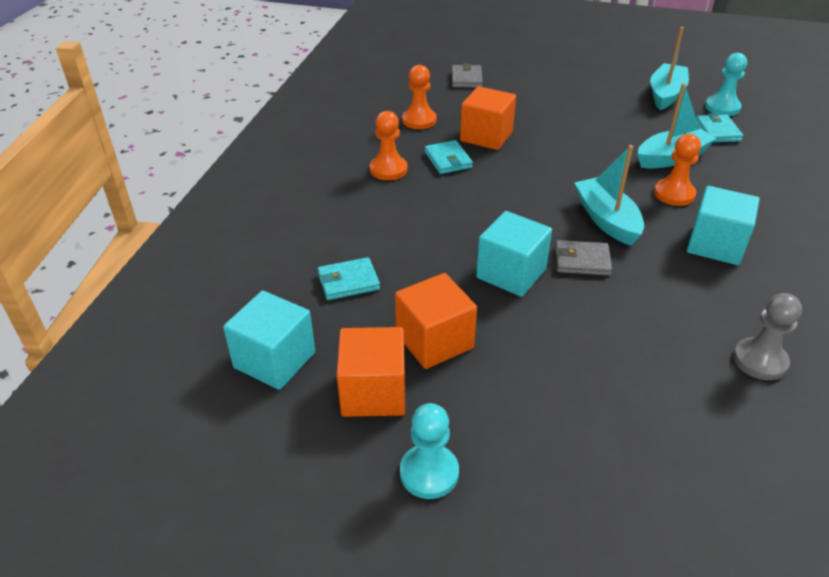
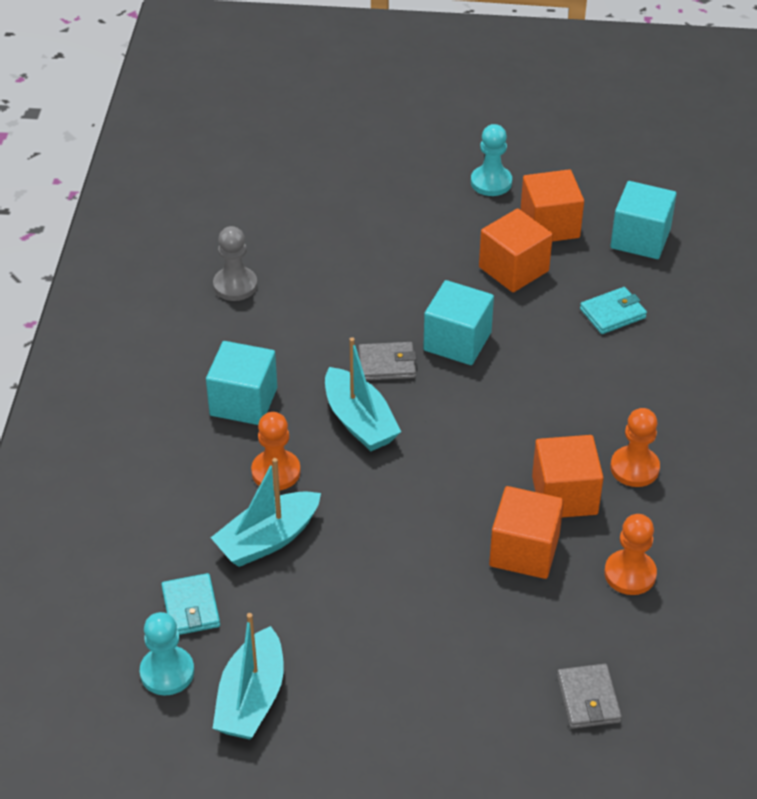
camera: 170 degrees right, 5 degrees up
(448, 160) = (564, 495): turquoise wallet -> orange cube

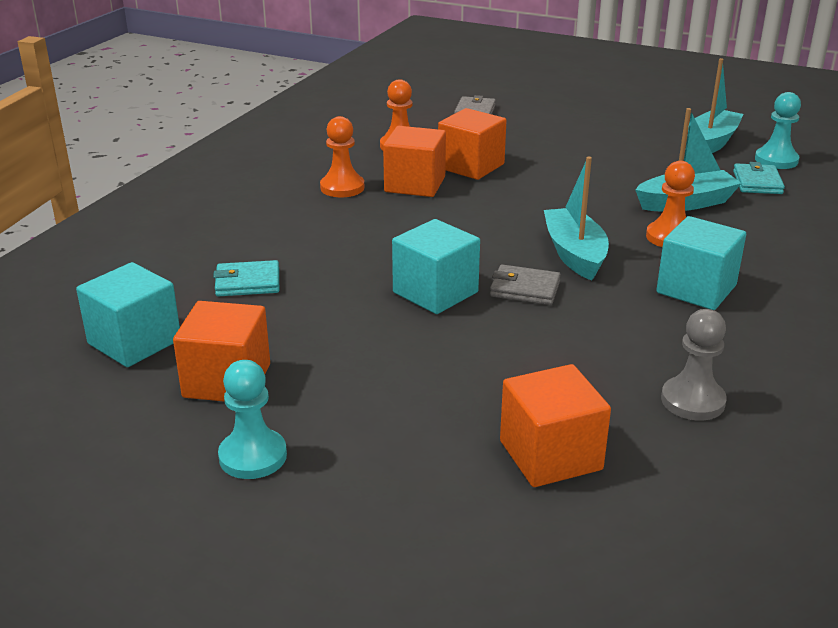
camera: 160 degrees left, 15 degrees down
(513, 269) = (317, 343): orange cube -> orange cube (550, 455)

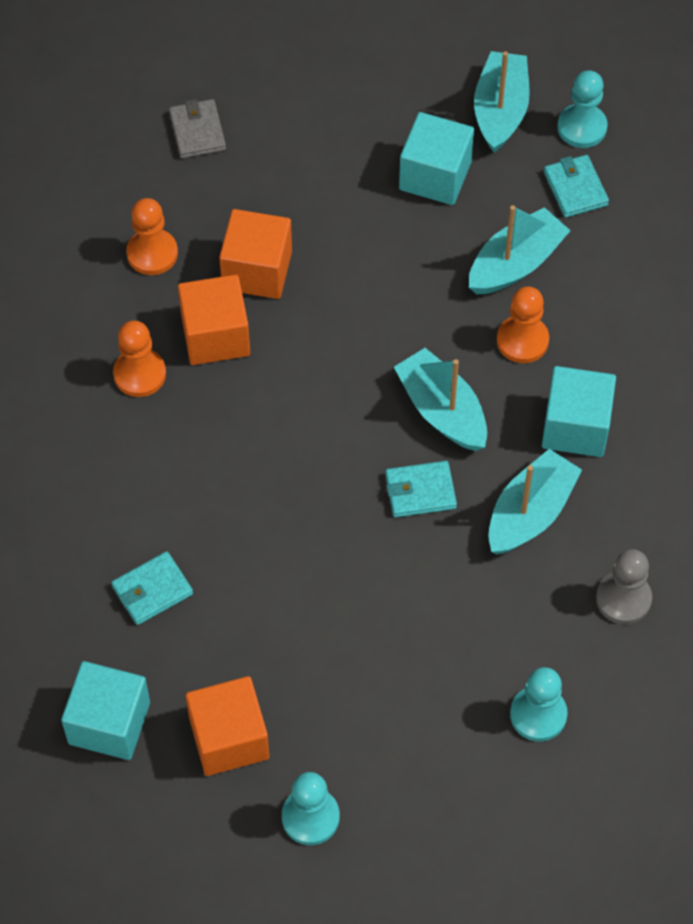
camera: 25 degrees left, 30 degrees up
(435, 292) = (340, 532): turquoise cube -> turquoise cube (435, 175)
(525, 289) = (420, 491): grey wallet -> turquoise wallet
(550, 455) = (538, 714): orange cube -> turquoise pawn
(623, 325) = (530, 513): none -> turquoise boat

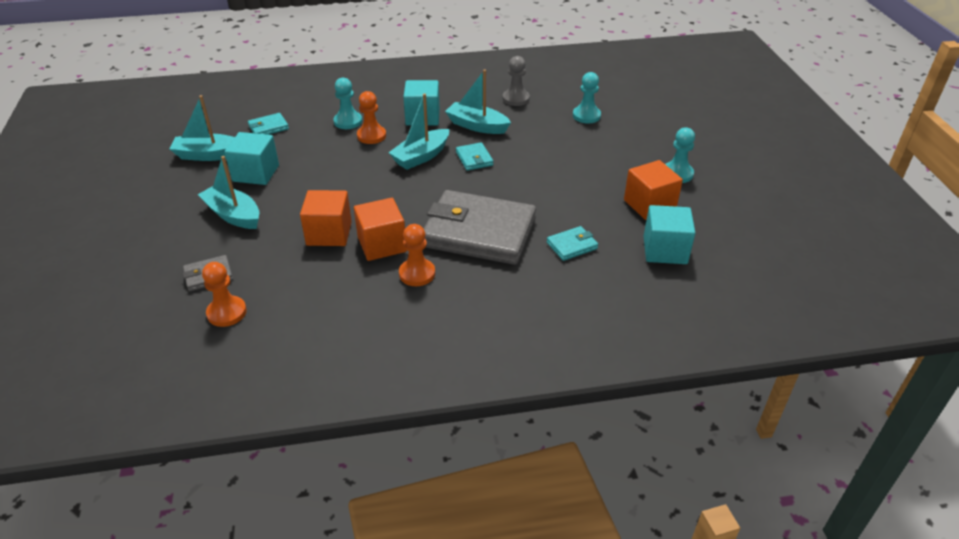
camera: 100 degrees left, 20 degrees down
(152, 253) = (316, 282): orange pawn -> orange pawn (227, 312)
(152, 590) = (572, 246): turquoise wallet -> turquoise wallet turned 75 degrees counterclockwise
(214, 467) = (479, 232): none -> grey wallet
(516, 263) = (320, 142): turquoise boat -> turquoise boat (233, 215)
(582, 127) = (225, 128): turquoise pawn -> turquoise pawn (348, 121)

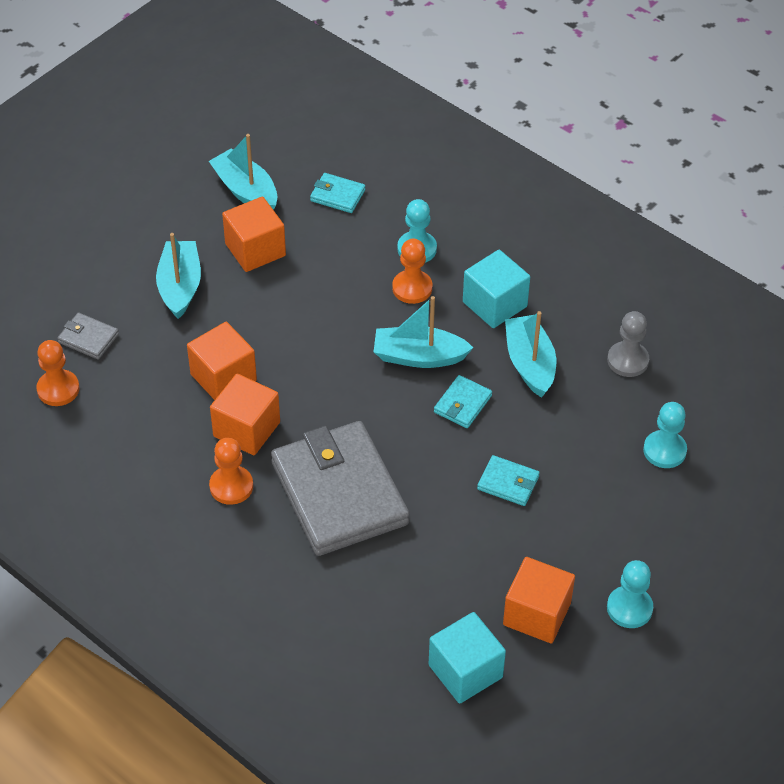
camera: 50 degrees right, 10 degrees up
(256, 173) = (255, 250): turquoise cube -> orange cube
(572, 246) = (393, 584): turquoise wallet -> turquoise wallet (508, 483)

